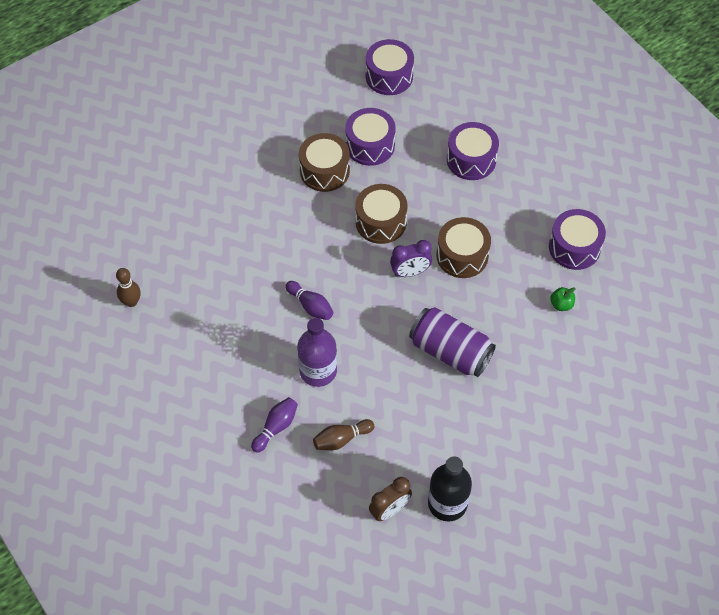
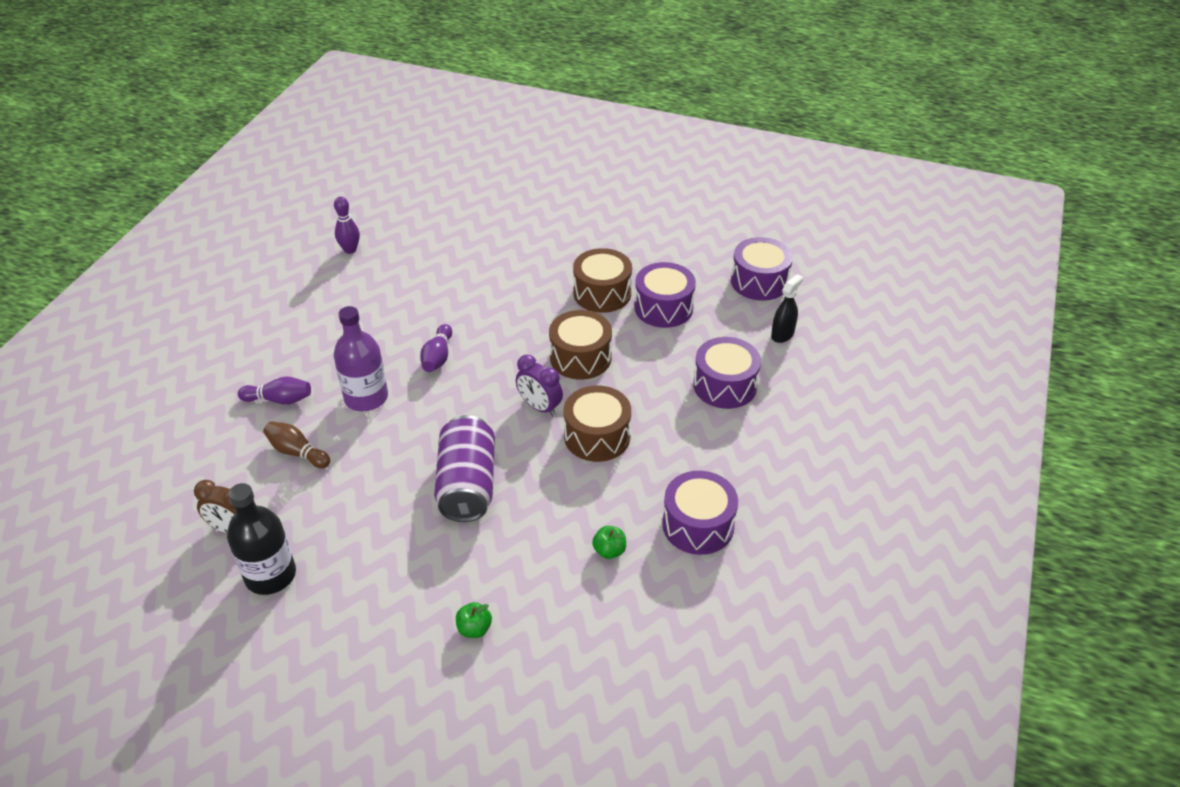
camera: 55 degrees right, 15 degrees down
(131, 302) = (350, 250): brown bowling pin -> purple bowling pin
(450, 99) = (782, 334): none -> black spray bottle
(571, 408) = (474, 629): none -> green apple

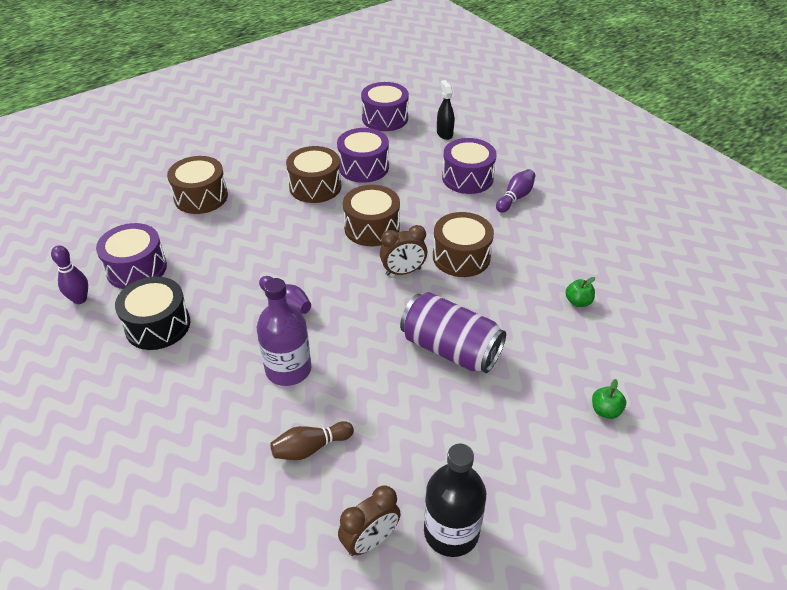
camera: 55 degrees left, 0 degrees up
(279, 400) = (227, 433): purple bowling pin -> purple bowling pin (515, 197)
(356, 303) = (158, 325): none -> black drum
(520, 238) = (201, 197): none -> brown drum
(539, 407) = (403, 272): purple clock -> brown clock
(698, 525) = (585, 249): purple drum -> purple drum (136, 268)

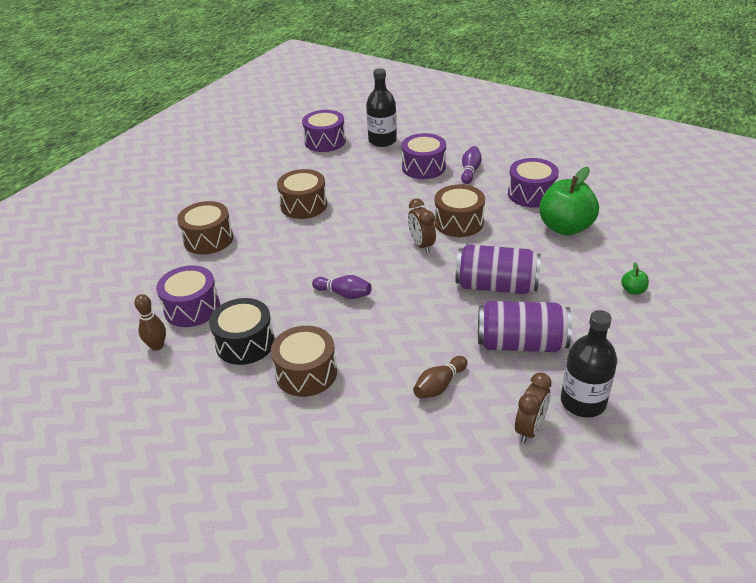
camera: 20 degrees left, 5 degrees down
(80, 299) = (157, 346): purple bowling pin -> brown bowling pin
(288, 369) = (381, 339): purple bottle -> none
(363, 167) = (334, 181): purple drum -> purple drum (531, 194)
(372, 228) = (373, 222): brown drum -> brown drum (306, 373)
(403, 272) = (421, 245): brown clock -> brown clock turned 105 degrees clockwise
(430, 430) = (521, 343): none -> purple can
(444, 133) = (382, 141): black spray bottle -> black bottle
(578, 302) = (565, 227): green apple -> green apple, size x2.44

